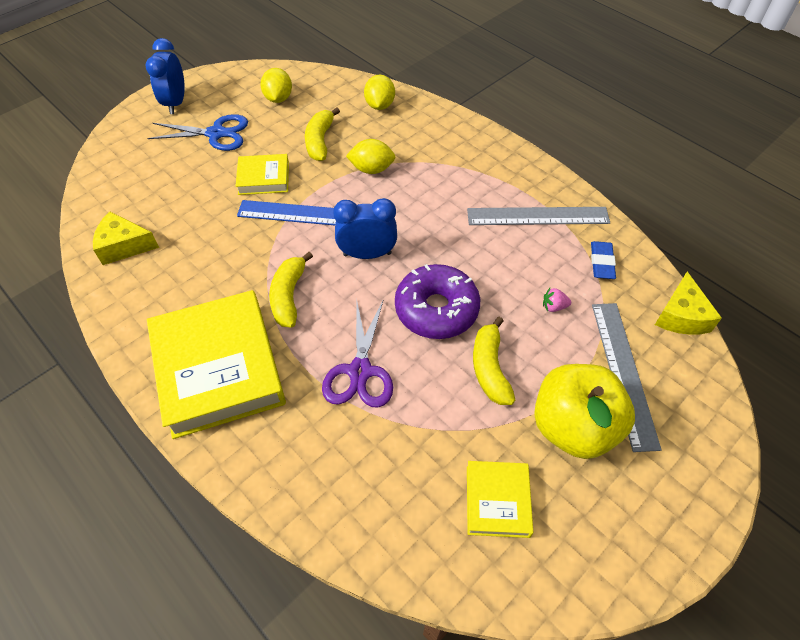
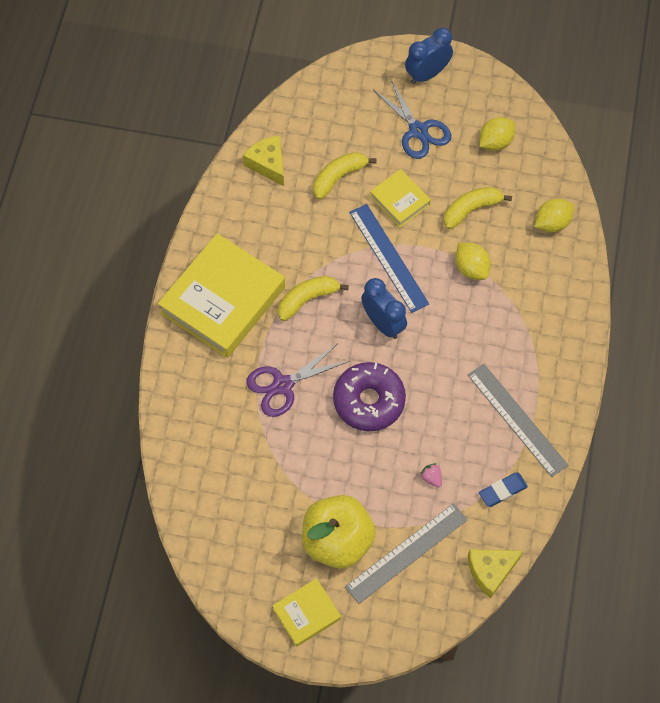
camera: 55 degrees right, 10 degrees up
(490, 368) = (345, 464): yellow banana -> yellow banana (339, 177)
(497, 501) = (252, 522): yellow book -> yellow book (306, 613)

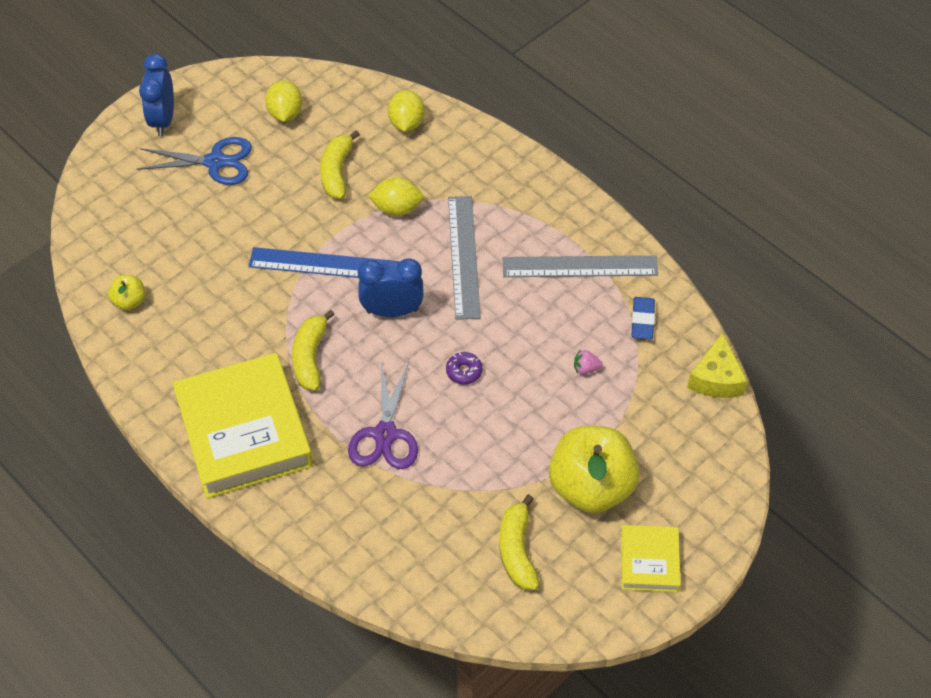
camera: 55 degrees left, 10 degrees down
(268, 164) = (129, 301): yellow cheese -> yellow apple
(339, 177) = (202, 253): yellow banana -> yellow banana (517, 550)
(369, 401) = (464, 371): purple donut -> purple donut, size x0.42
(400, 200) = (275, 220): yellow book -> none
(406, 553) = (648, 435): grey ruler -> grey ruler (464, 256)

